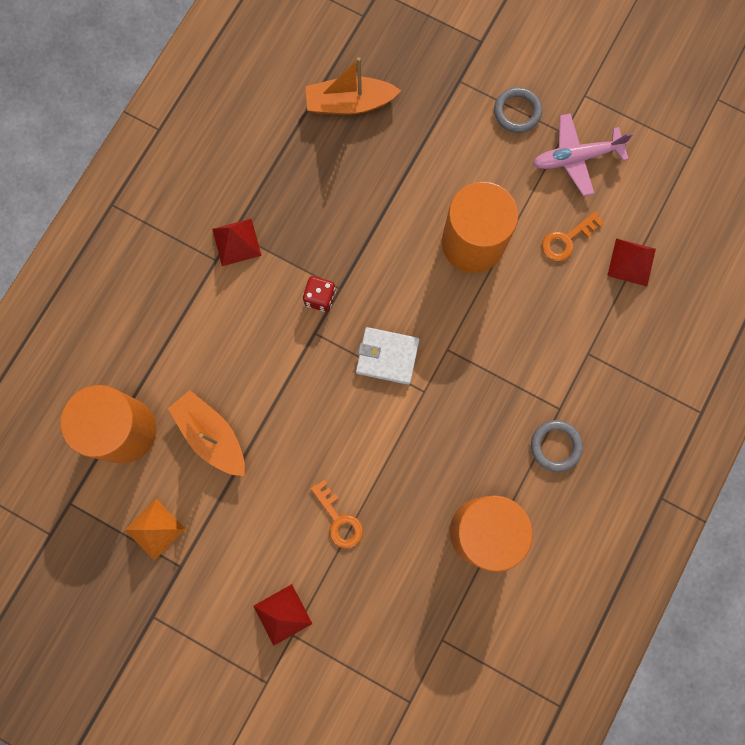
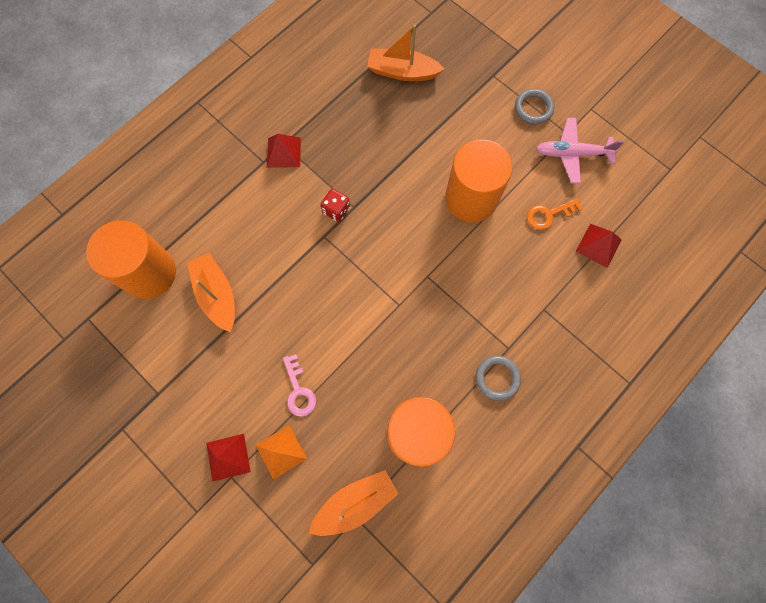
camera: 15 degrees right, 5 degrees down
(155, 529) = (147, 358): orange pyramid -> orange pyramid (281, 452)
(339, 519) = (299, 390): orange key -> pink key
(387, 356) = (377, 269): white wallet -> none
(437, 625) = (355, 503): none -> orange boat

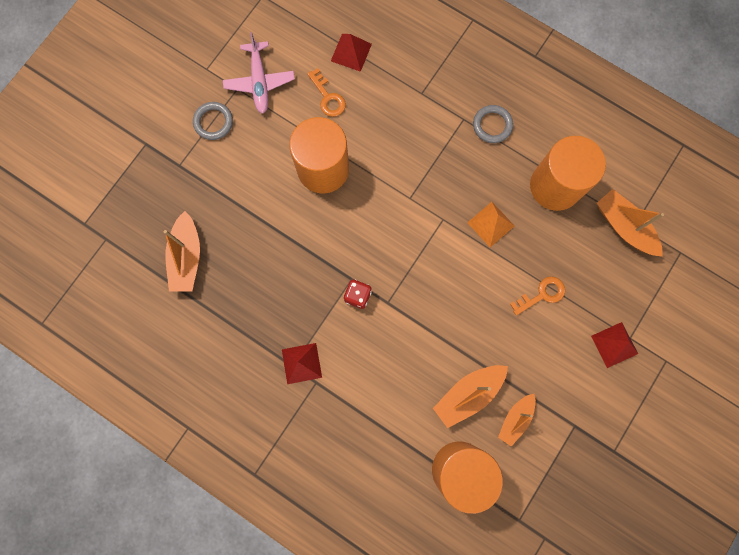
camera: 100 degrees left, 5 degrees up
(181, 335) = (515, 419): none -> orange boat
(281, 452) = (598, 298): orange pyramid -> orange pyramid (491, 224)
(299, 390) = (542, 294): pink key -> orange key

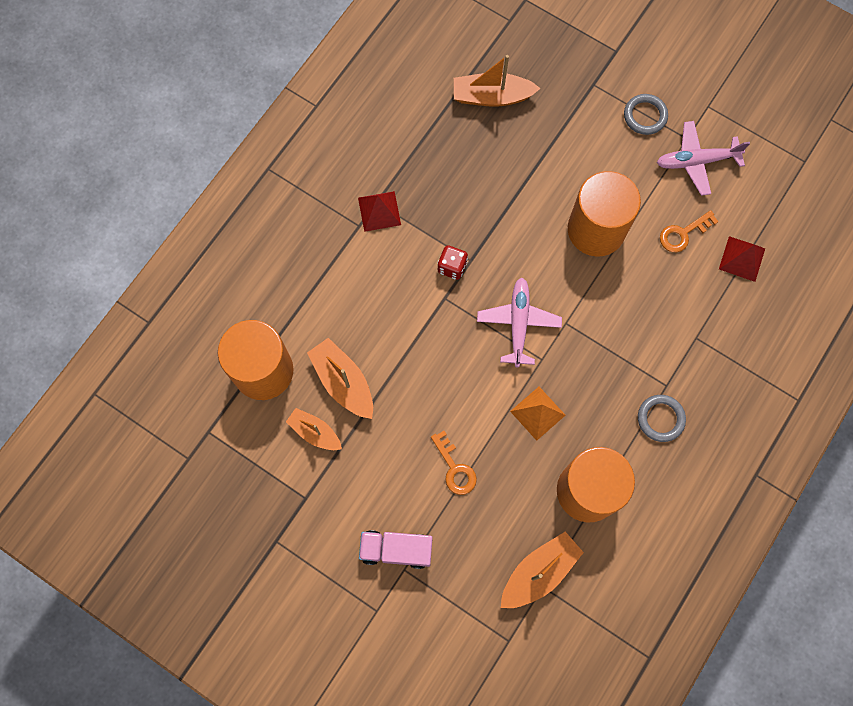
camera: 90 degrees right, 5 degrees down
(411, 238) = (518, 323): none -> pink plane
(614, 344) = (396, 550): red pyramid -> pink truck

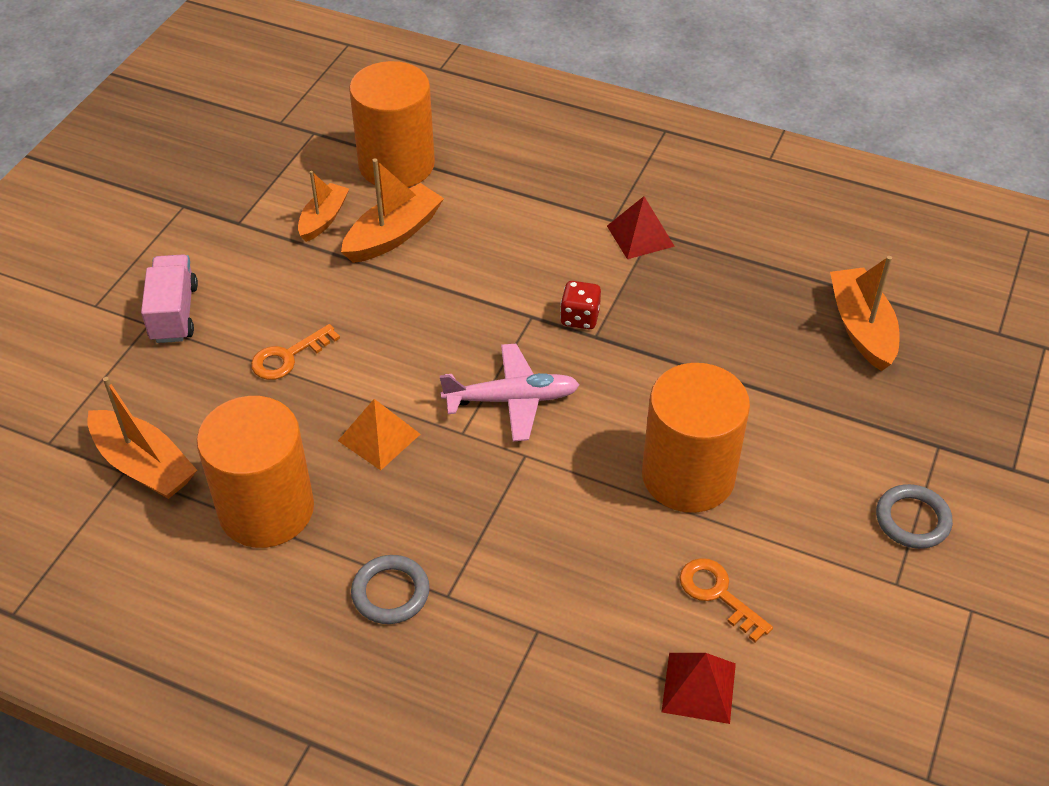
camera: 80 degrees right, 25 degrees down
(696, 161) = (859, 602): pink plane -> none

